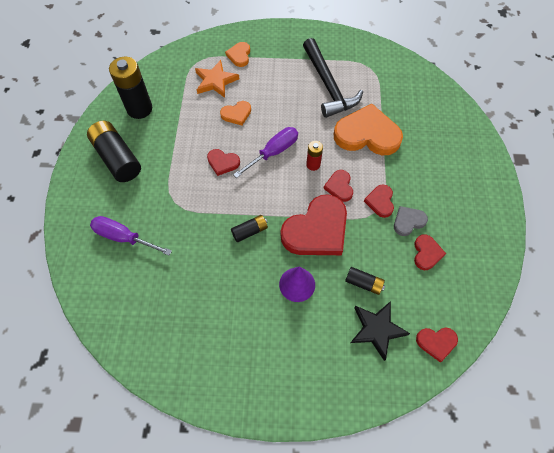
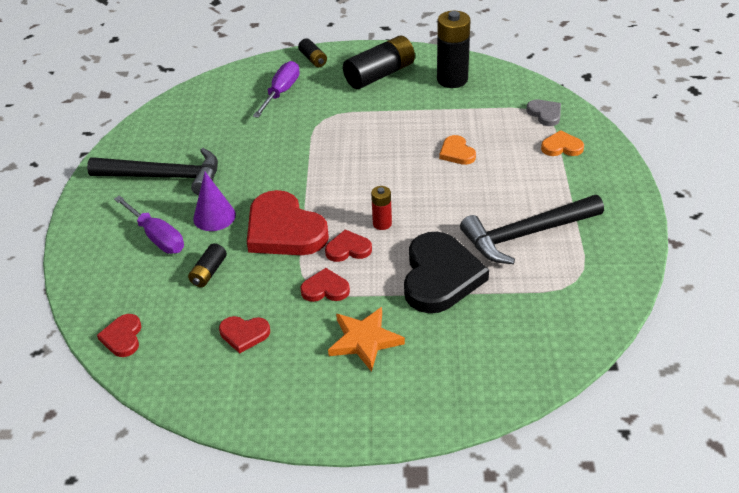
camera: 90 degrees right, 20 degrees down
(215, 81) = (509, 131): orange star -> orange star (364, 340)
(223, 162) = (379, 148): red heart -> none
(238, 333) = (165, 177): none -> black hammer
(250, 231) = (285, 176): black battery -> black battery (313, 59)
(273, 152) = (398, 187): purple screwdriver -> purple screwdriver (157, 236)
(367, 134) = (440, 276): orange heart -> black heart
(377, 329) = (149, 283): black star -> none
(408, 221) = (293, 317): grey heart -> grey heart (545, 114)

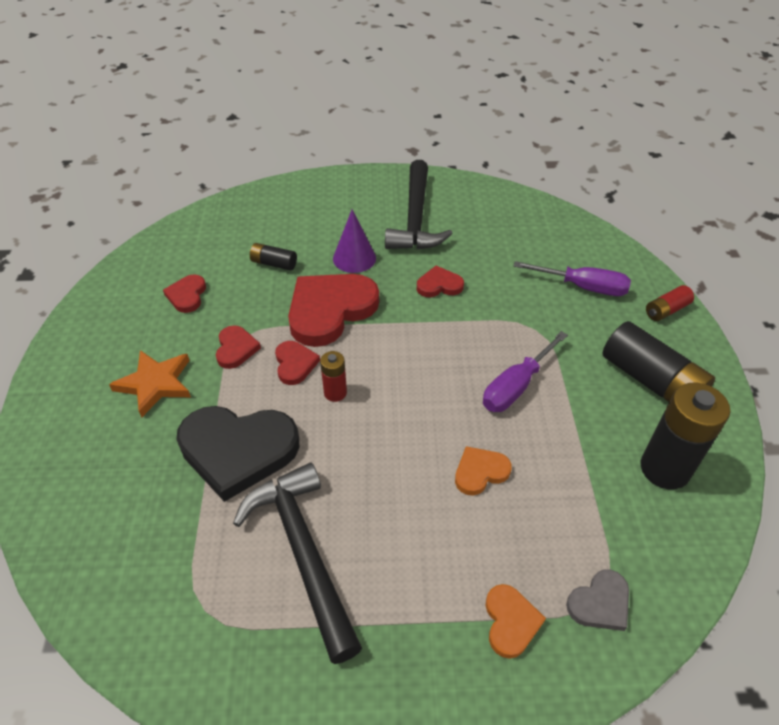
camera: 85 degrees right, 5 degrees up
(123, 337) = (202, 224): red heart -> red heart (439, 285)
(157, 236) = (327, 225): purple screwdriver -> purple screwdriver (516, 386)
(313, 59) = (666, 310): black battery -> red battery

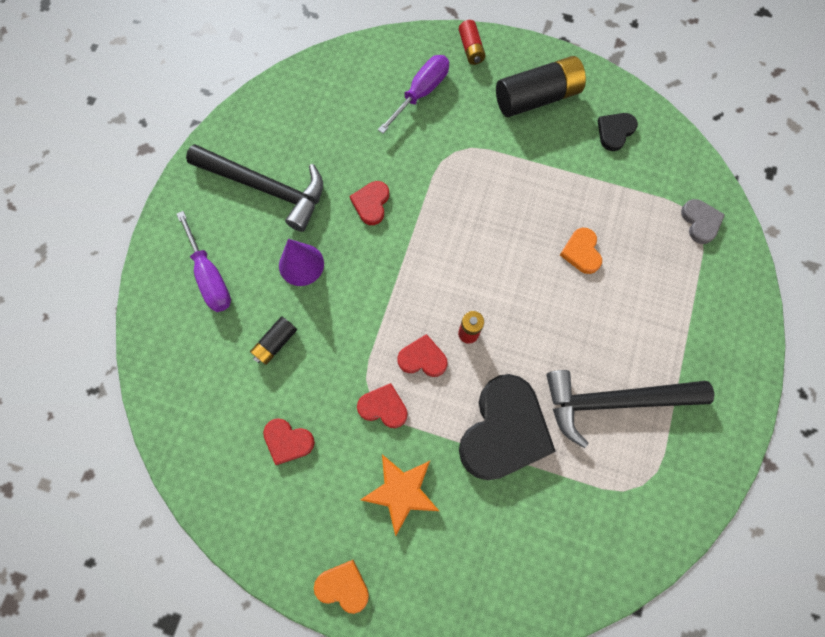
camera: 70 degrees left, 25 degrees up
(330, 310) = (366, 308): red heart -> none
(510, 622) = (700, 281): orange heart -> orange heart (343, 586)
(516, 386) = (509, 192): purple screwdriver -> purple screwdriver (210, 276)
(664, 469) = (615, 132): black battery -> black heart

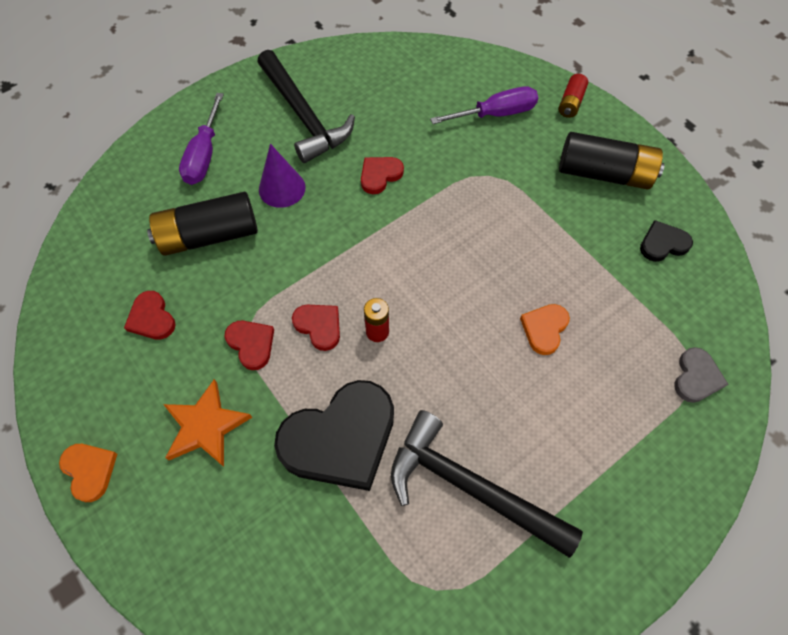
camera: 35 degrees right, 10 degrees down
(275, 343) = (209, 235): black battery -> black battery, size x1.95

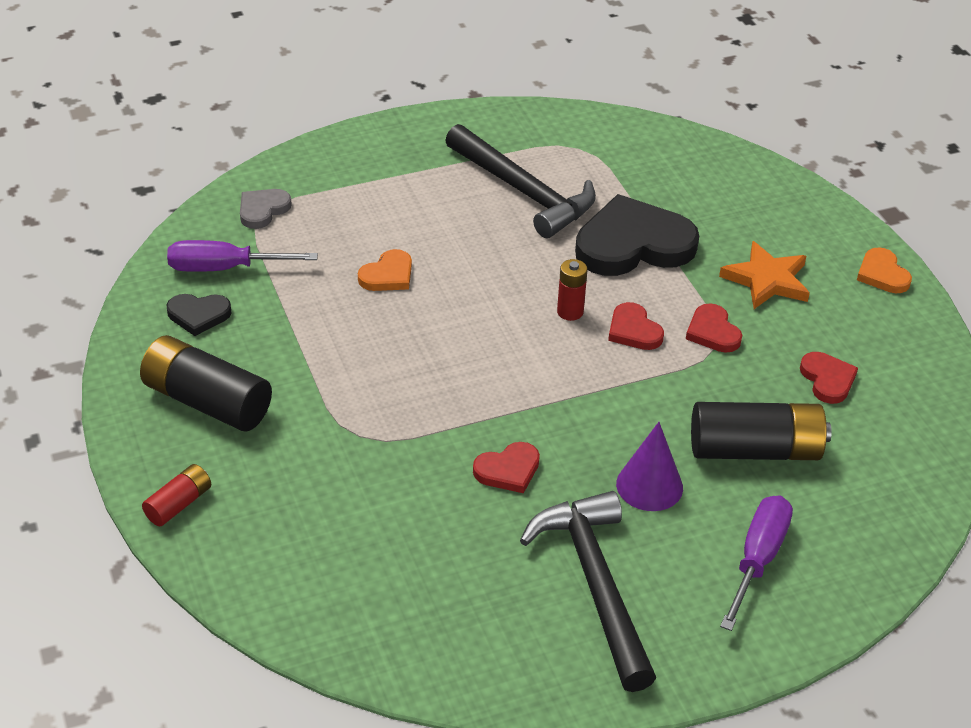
camera: 165 degrees left, 20 degrees down
(495, 114) = (301, 515): purple screwdriver -> purple screwdriver (225, 268)

